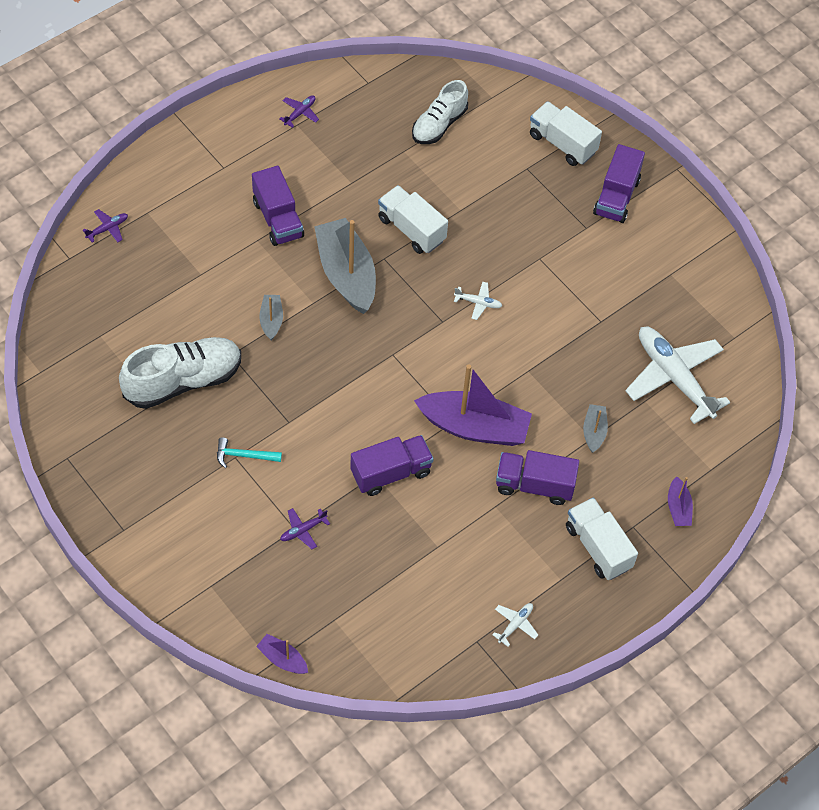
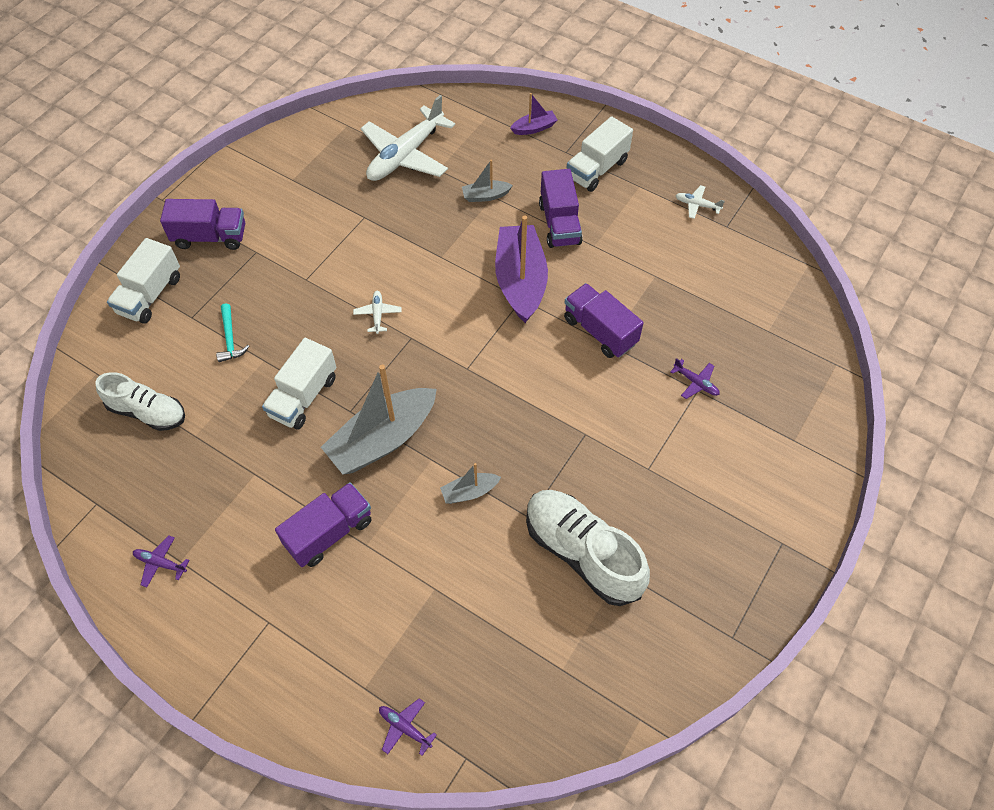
camera: 105 degrees left, 0 degrees up
(244, 456) = (642, 461): turquoise hammer -> turquoise hammer (230, 338)
(282, 659) = (828, 357): purple boat -> none

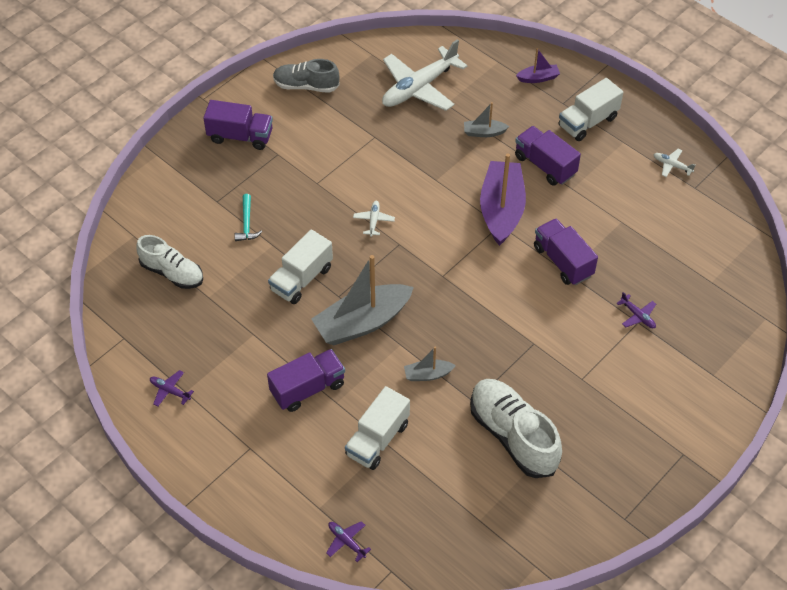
camera: 10 degrees right, 5 degrees down
(150, 295) = (184, 178): white truck -> white truck (377, 439)
(278, 169) = (306, 86): none -> grey shoe
(559, 223) = (545, 165): purple truck -> purple truck turned 135 degrees clockwise

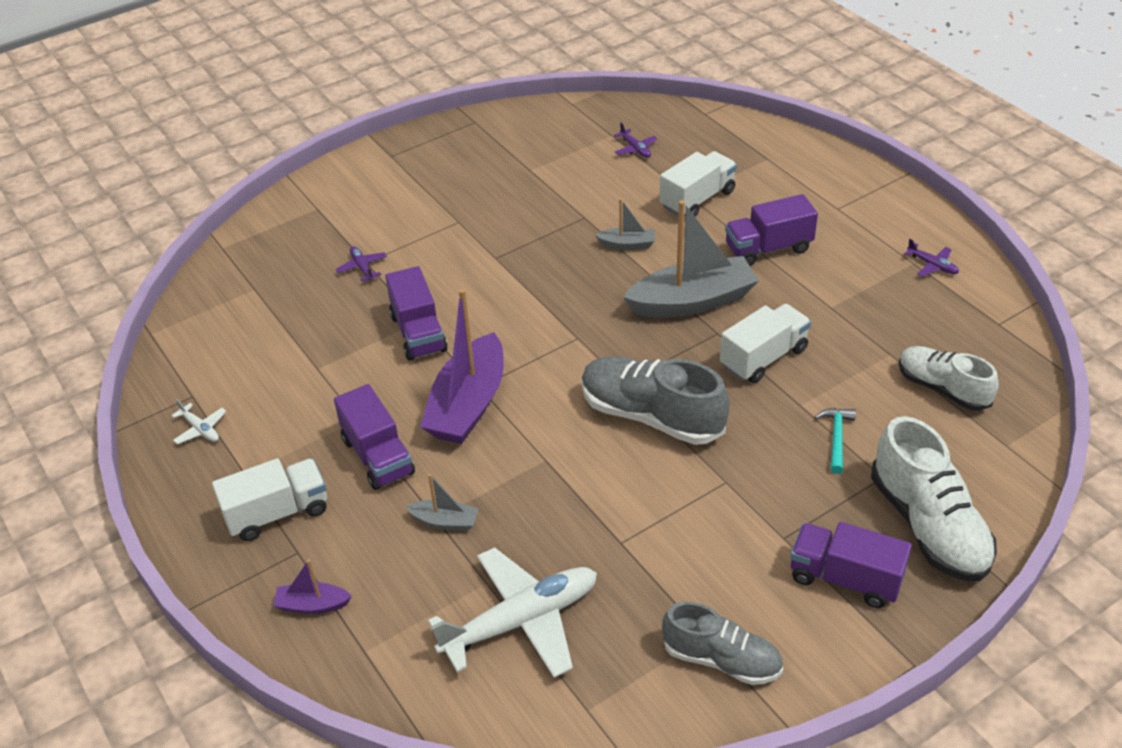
camera: 165 degrees left, 10 degrees down
(346, 541) = (743, 134): purple plane -> purple plane (635, 149)
(373, 220) = (651, 416): white plane -> grey shoe
(513, 435) = (553, 186): white shoe -> white shoe (928, 526)

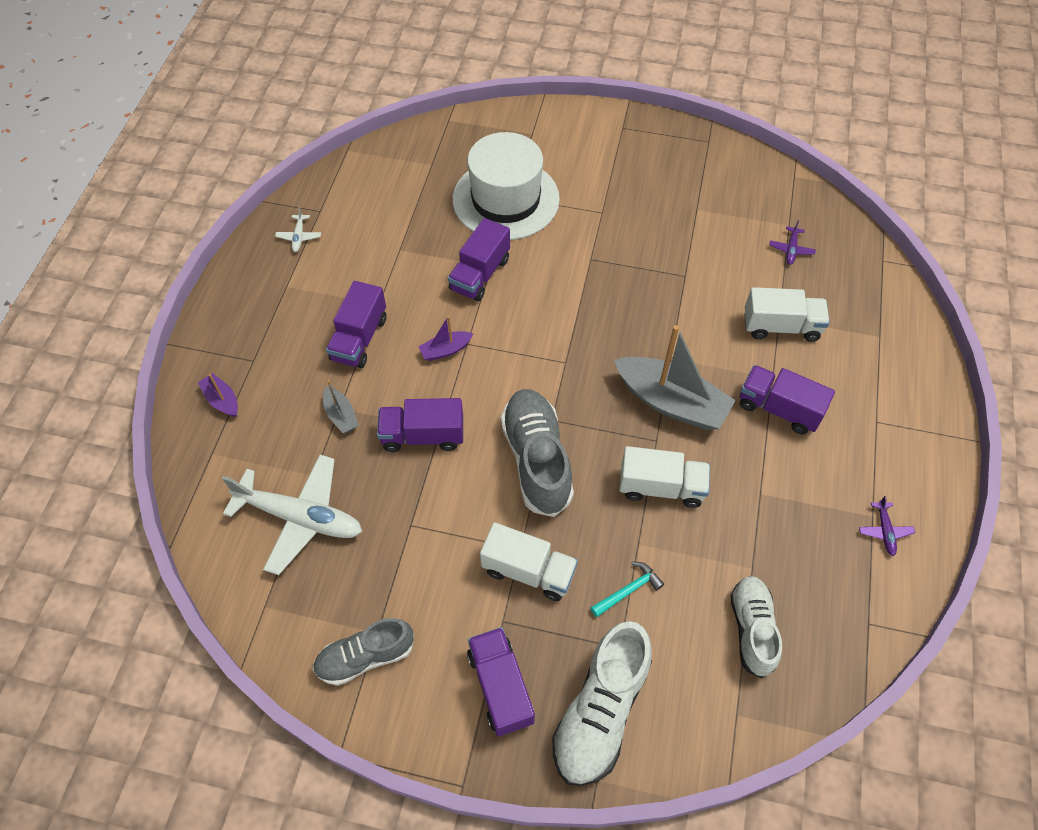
camera: 45 degrees right, 15 degrees up
(277, 513) = (272, 326): white truck -> white truck (528, 571)
(362, 267) = (505, 199): purple plane -> white hat
(468, 405) = (446, 350): purple boat -> purple boat, size x0.47
(538, 476) = (423, 435): none -> purple truck
(627, 244) = (686, 321): grey boat -> none
(721, 659) = (365, 657): grey shoe -> grey shoe turned 90 degrees clockwise

